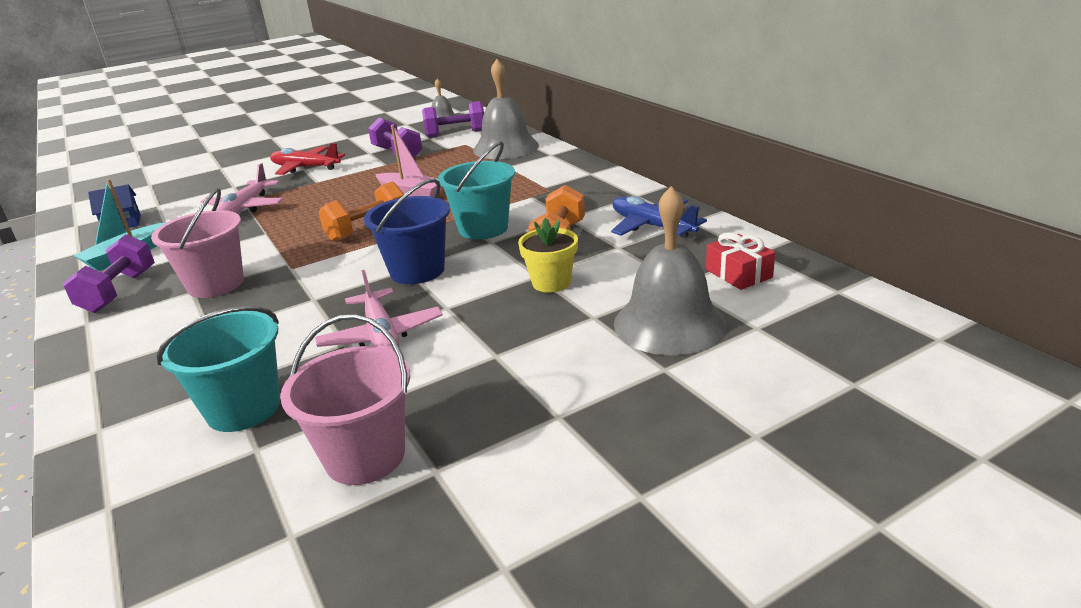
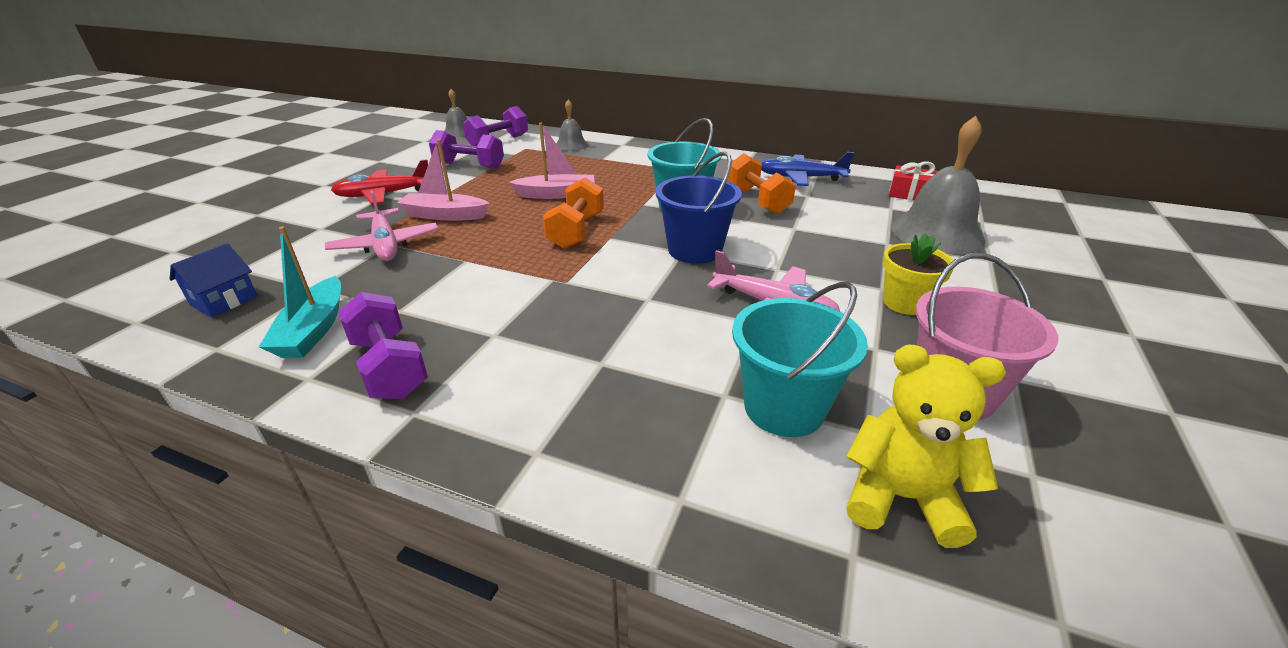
camera: 40 degrees left, 5 degrees up
(191, 496) = (901, 497): none -> yellow teddy bear
(216, 284) = (509, 320): pink bucket -> none
(312, 194) = (445, 215): none -> pink boat
(506, 147) = (571, 145): grey bell -> grey bell, size x0.54
(551, 283) = (814, 230): yellow flower pot -> yellow flower pot (904, 303)

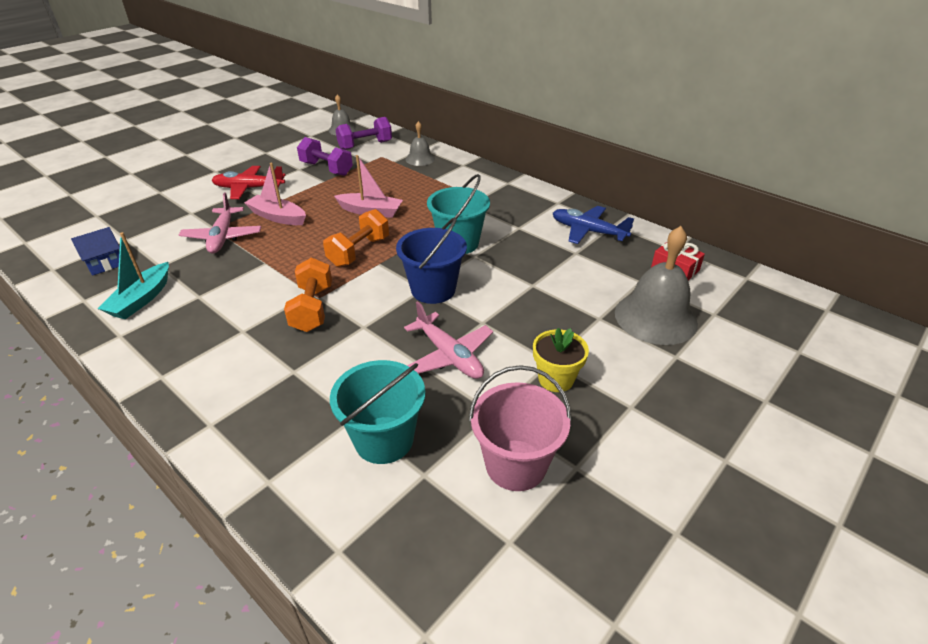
camera: 20 degrees right, 5 degrees up
(389, 367) = (167, 339): purple dumbbell -> none
(757, 201) = (526, 249): orange dumbbell -> orange dumbbell (312, 309)
(901, 497) = (402, 526): yellow teddy bear -> none

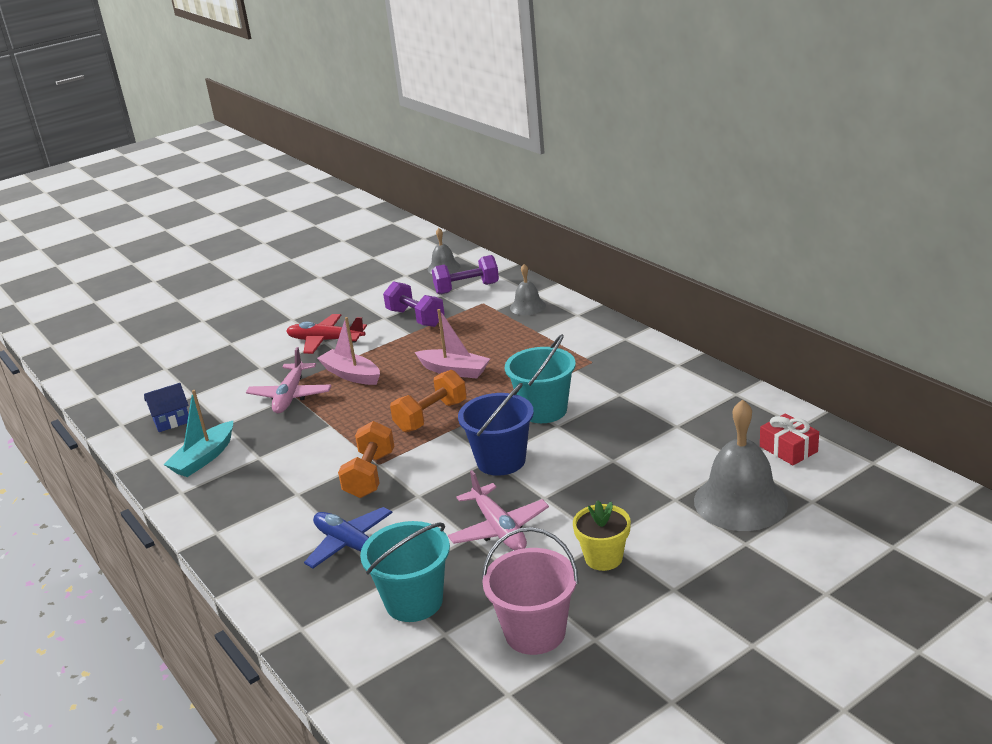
camera: 15 degrees right, 10 degrees down
(588, 231) = (701, 401): blue plane -> blue plane (352, 546)

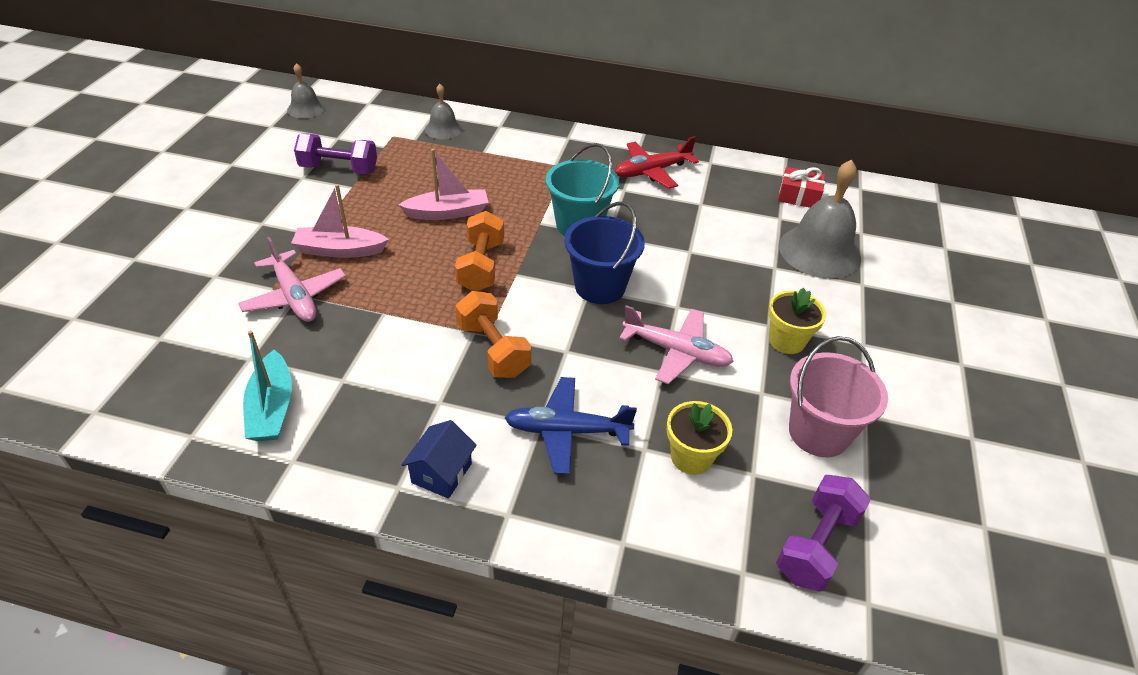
camera: 45 degrees left, 15 degrees up
(171, 420) = (166, 380): blue house -> blue house (441, 473)
(325, 340) = (261, 221): red plane -> red plane (651, 171)
(414, 601) = (691, 457): turquoise bucket -> yellow flower pot
(467, 288) = (358, 125): purple dumbbell -> purple dumbbell (816, 545)

